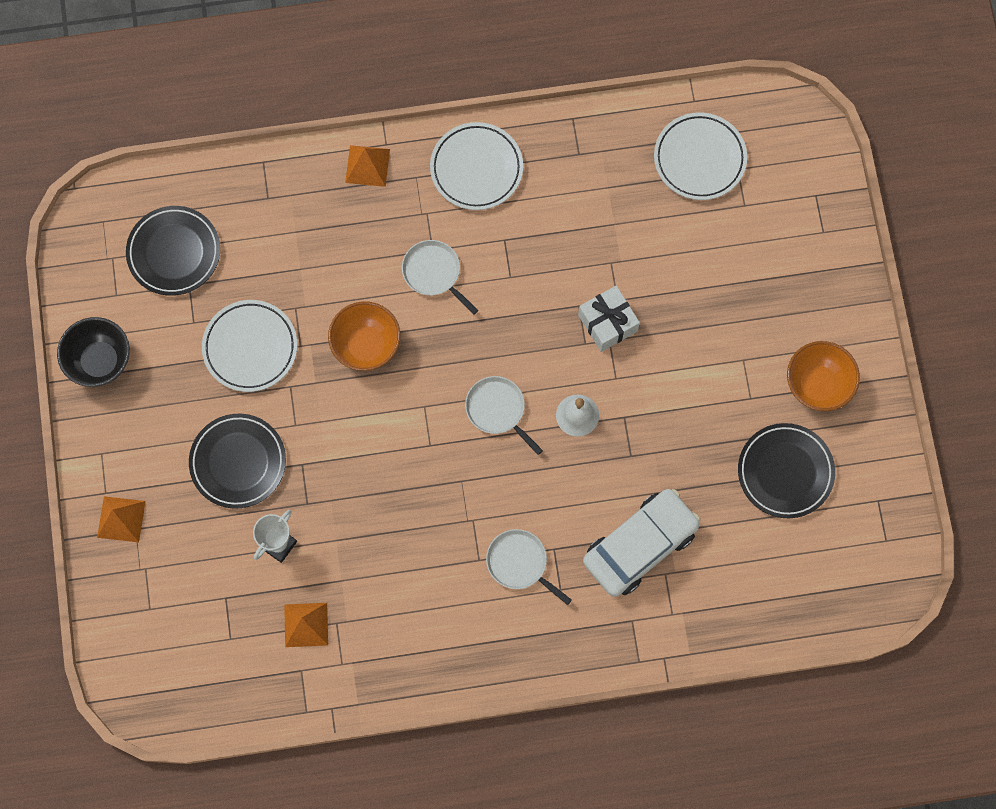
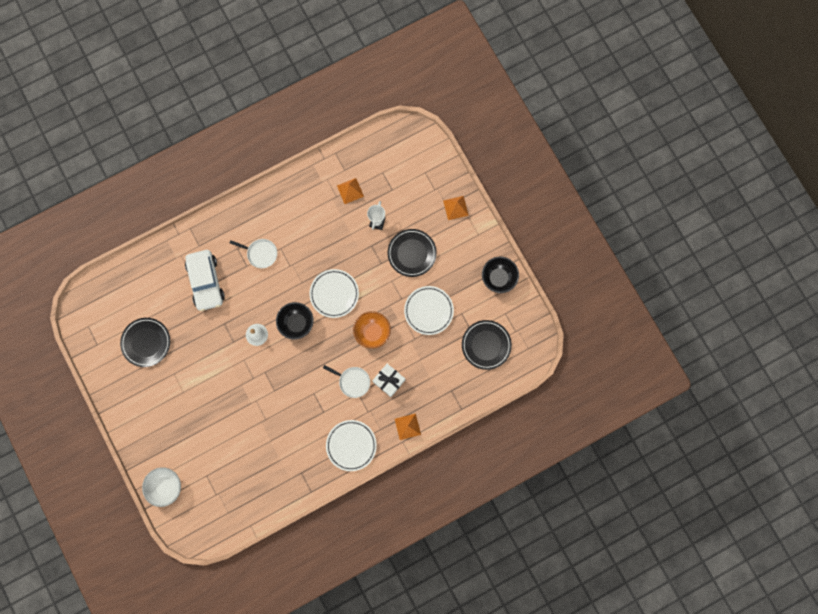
camera: 160 degrees right, 5 degrees up
(497, 410) = (296, 323): white pan -> black bowl
(607, 323) = (257, 387): white gift -> white gift (389, 381)
(640, 545) = (206, 282): white car -> white car turned 45 degrees counterclockwise
(699, 158) = (237, 493): white plate -> white plate (334, 294)
(817, 385) = (142, 392): orange bowl -> none
(820, 211) = (166, 486): none -> white bowl

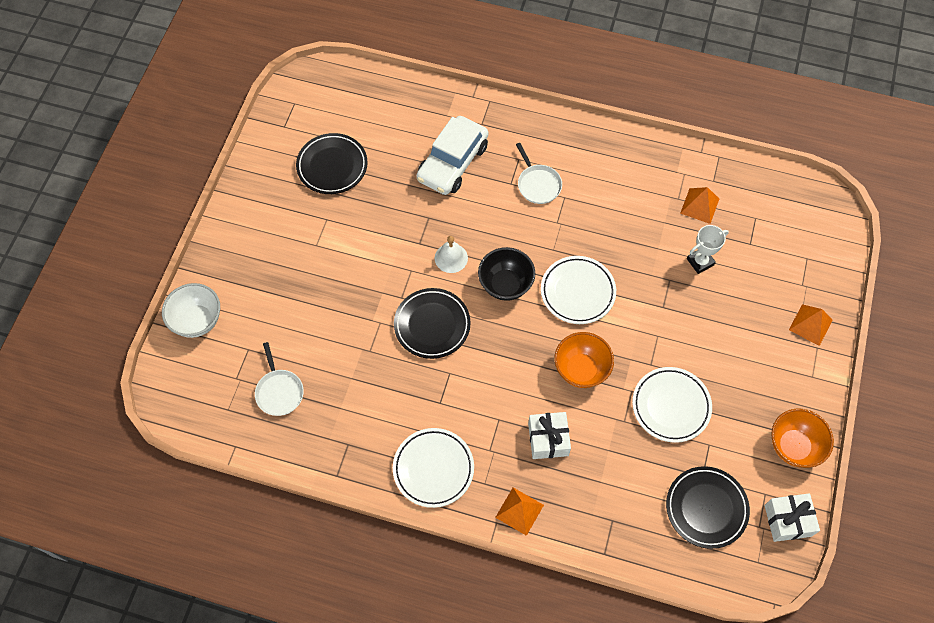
camera: 45 degrees right, 15 degrees down
(353, 381) = (506, 401): white pan -> white pan (279, 392)
(412, 253) = (710, 327): black plate -> black plate (432, 325)
(498, 278) = (793, 446): black bowl -> orange bowl
(525, 316) = (788, 520): none -> white gift

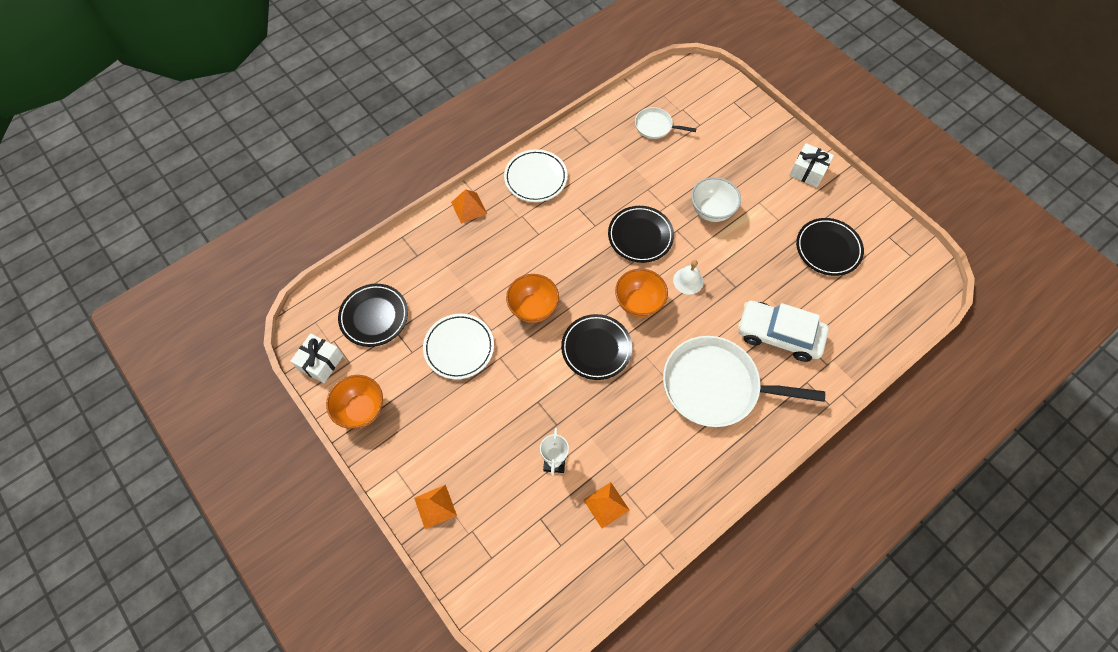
camera: 125 degrees right, 0 degrees up
(197, 320) = (742, 108): white bowl -> white bowl (711, 211)
(452, 162) = (779, 335): white car -> white car turned 45 degrees counterclockwise
(505, 285) = (638, 303): black bowl -> orange bowl
(538, 184) = (715, 386): white pan -> white pan, size x2.14
(548, 439) = (500, 254): white gift -> white gift (808, 171)
(577, 292) = (596, 348): white plate -> black plate

